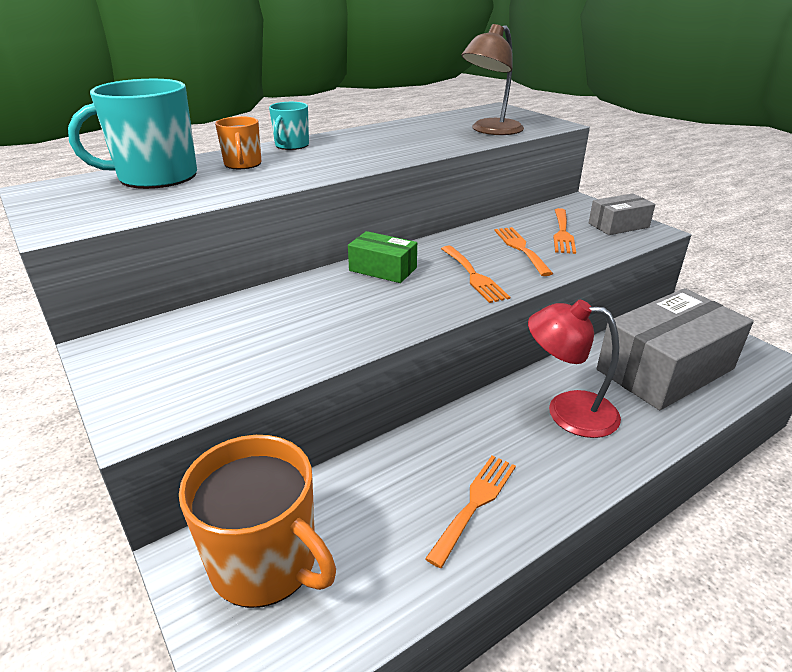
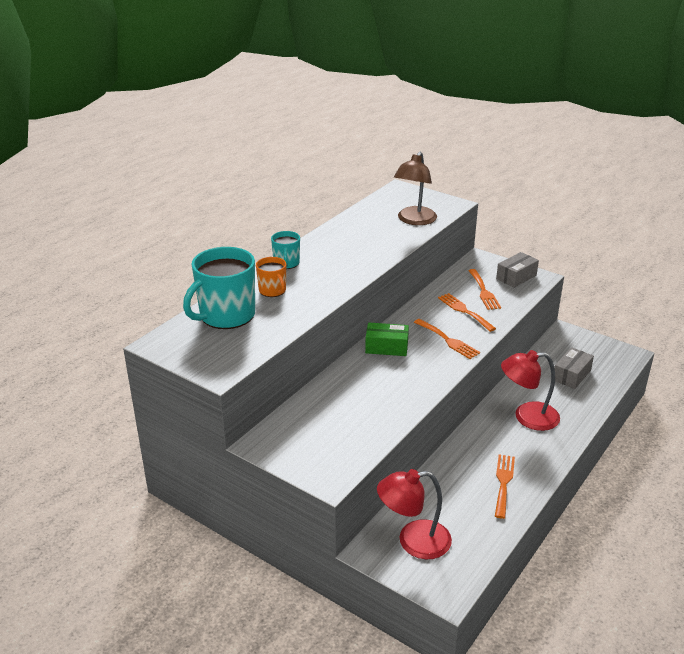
camera: 20 degrees left, 0 degrees up
(266, 562) = (413, 541): orange mug -> red lamp
(665, 369) = (571, 375): grey box -> grey box, size x0.49

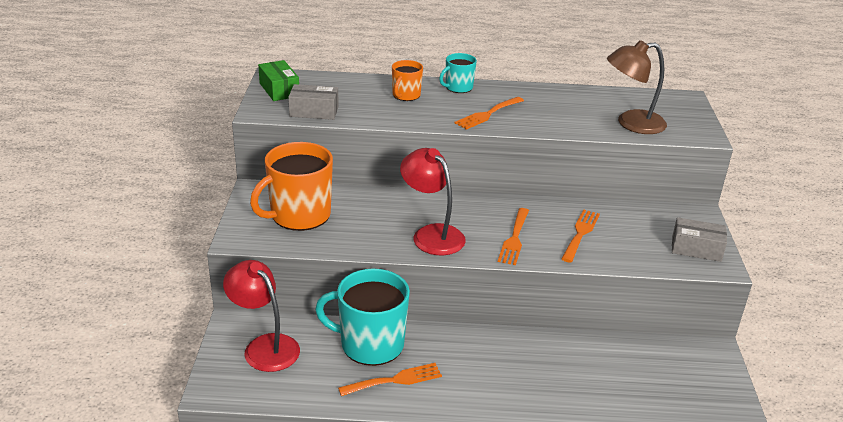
camera: 55 degrees right, 0 degrees up
(226, 315) = (344, 89): turquoise mug -> turquoise mug (370, 344)
(324, 432) = (299, 215): none -> orange mug
(386, 347) = (460, 207): green box -> green box (279, 90)
(484, 291) = (635, 235): orange fork -> orange fork (487, 114)
(527, 417) = (519, 366): red lamp -> red lamp (431, 234)
(571, 375) = (634, 380): grey box -> grey box (314, 111)

